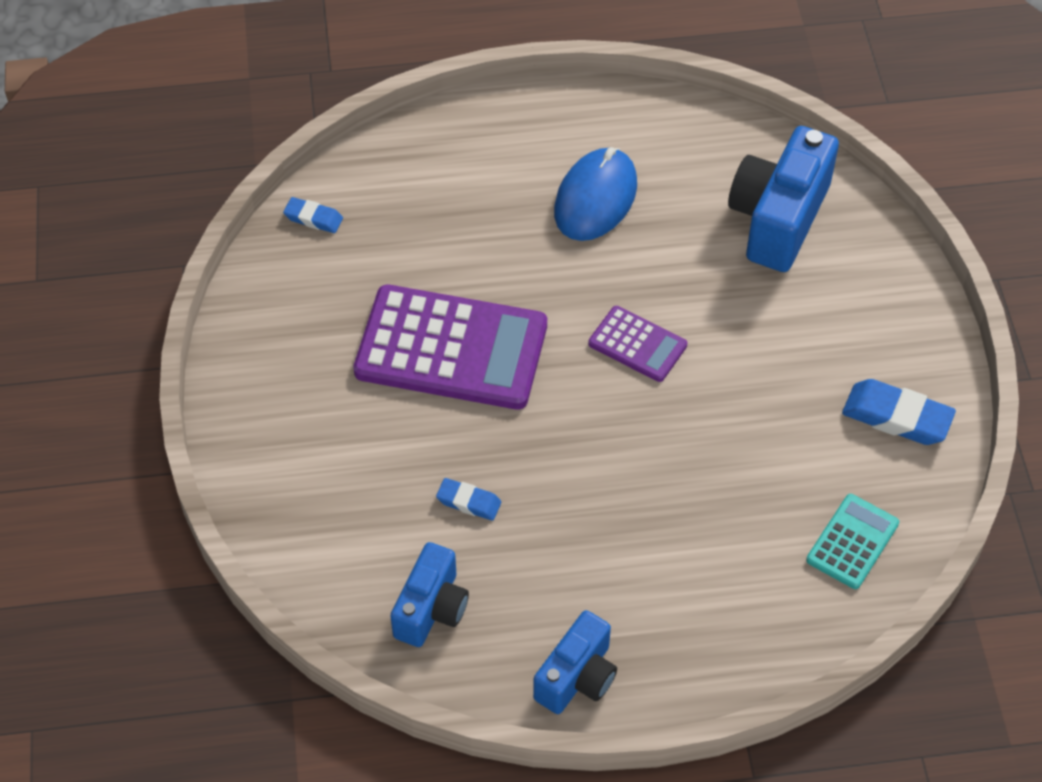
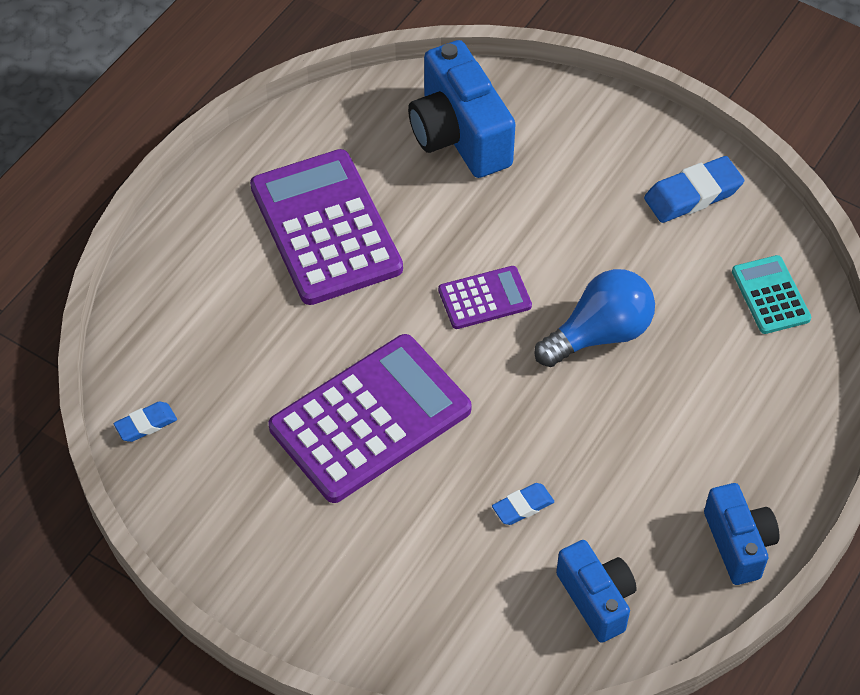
camera: 50 degrees left, 0 degrees up
(595, 198) = (325, 228): blue mouse -> purple calculator
(684, 445) = (599, 334): none -> blue light bulb

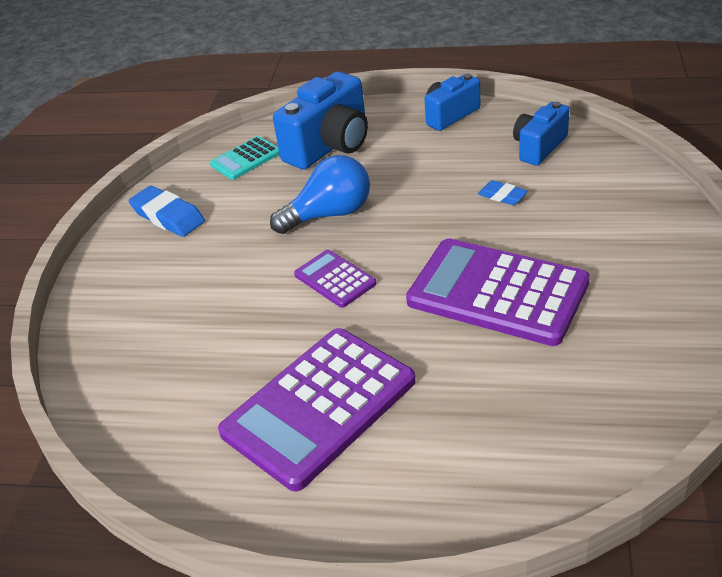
camera: 110 degrees left, 15 degrees down
(146, 424) = (630, 427): blue eraser -> none
(459, 135) = (157, 364): blue camera -> blue camera (330, 146)
(599, 334) = (329, 214): blue light bulb -> blue light bulb turned 120 degrees clockwise

